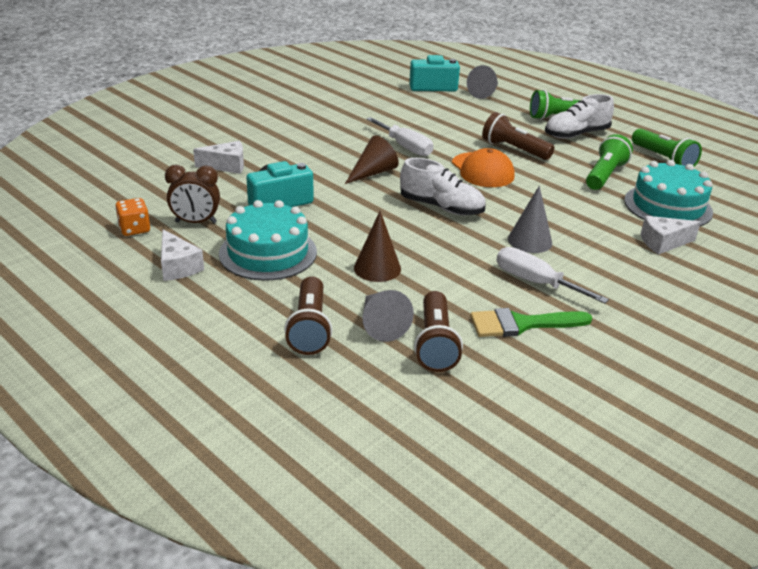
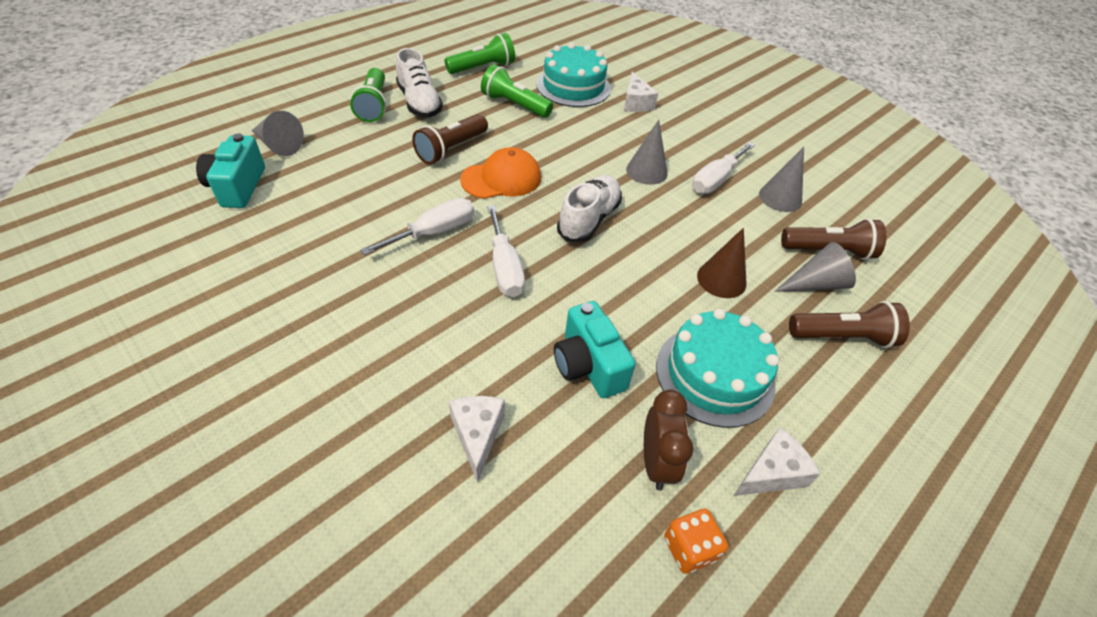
camera: 90 degrees left, 15 degrees up
(373, 172) = (505, 267): brown cone -> white screwdriver
(521, 324) = (780, 198): green brush -> grey cone

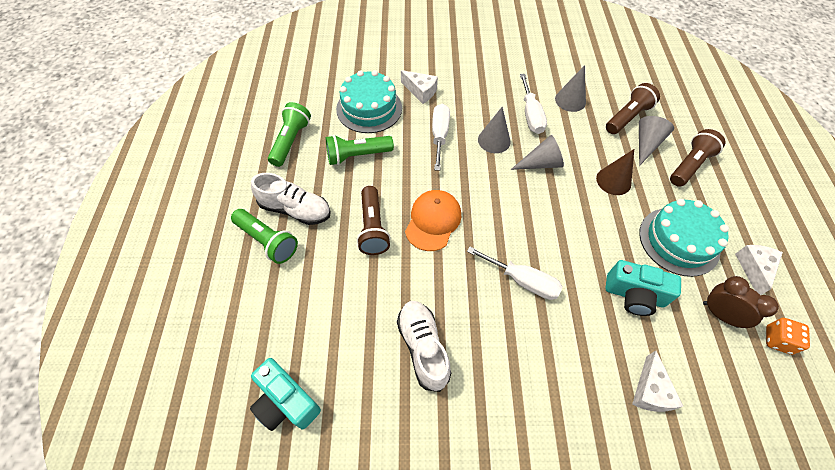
camera: 45 degrees left, 10 degrees up
(278, 145) = (256, 340): grey cone -> grey cone (540, 163)
(434, 232) = (456, 298): white screwdriver -> white screwdriver (439, 135)
(477, 435) = (650, 391): white cheese -> white cheese turned 120 degrees counterclockwise
(589, 219) = (514, 203): white shoe -> white shoe (423, 347)

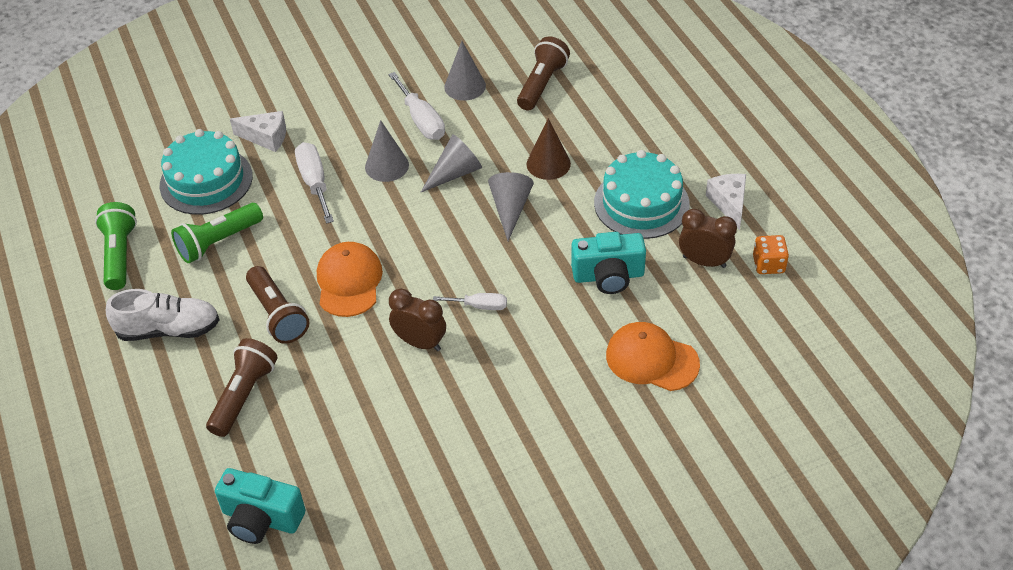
camera: 20 degrees left, 10 degrees down
(267, 241) = (151, 376): green flashlight -> none
(423, 347) = (393, 411): white shoe -> none
(466, 294) = (420, 343): none -> brown clock
(522, 281) = (479, 306): white screwdriver -> white screwdriver, size x0.61
(646, 144) = (574, 108): grey cone -> grey cone (510, 209)
(650, 391) = (651, 359): white cheese -> orange cap
(689, 165) = (631, 116): brown flashlight -> brown flashlight (244, 395)

